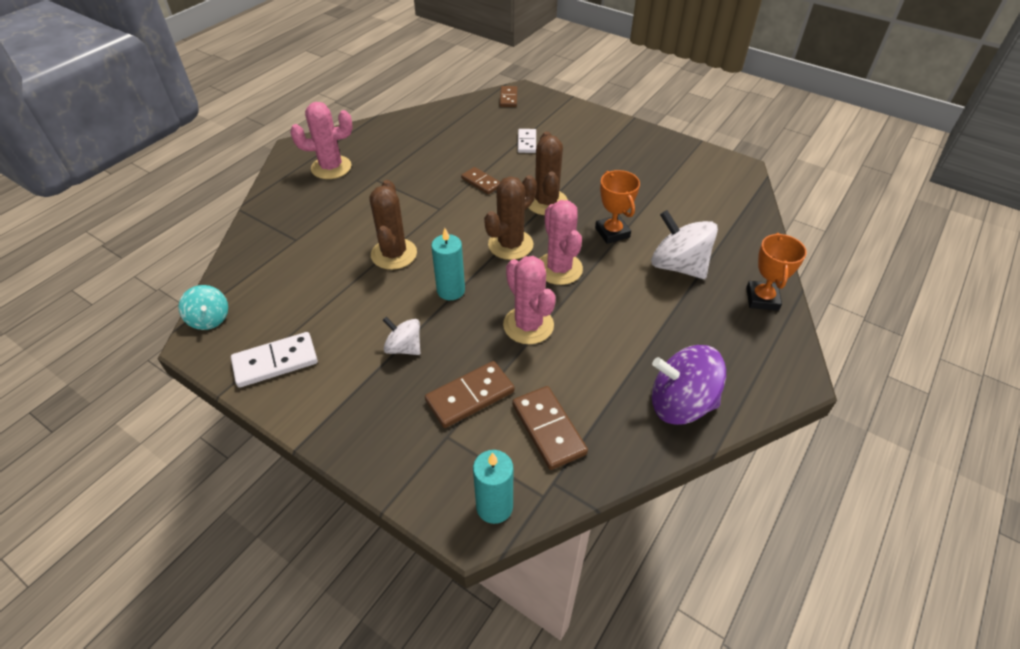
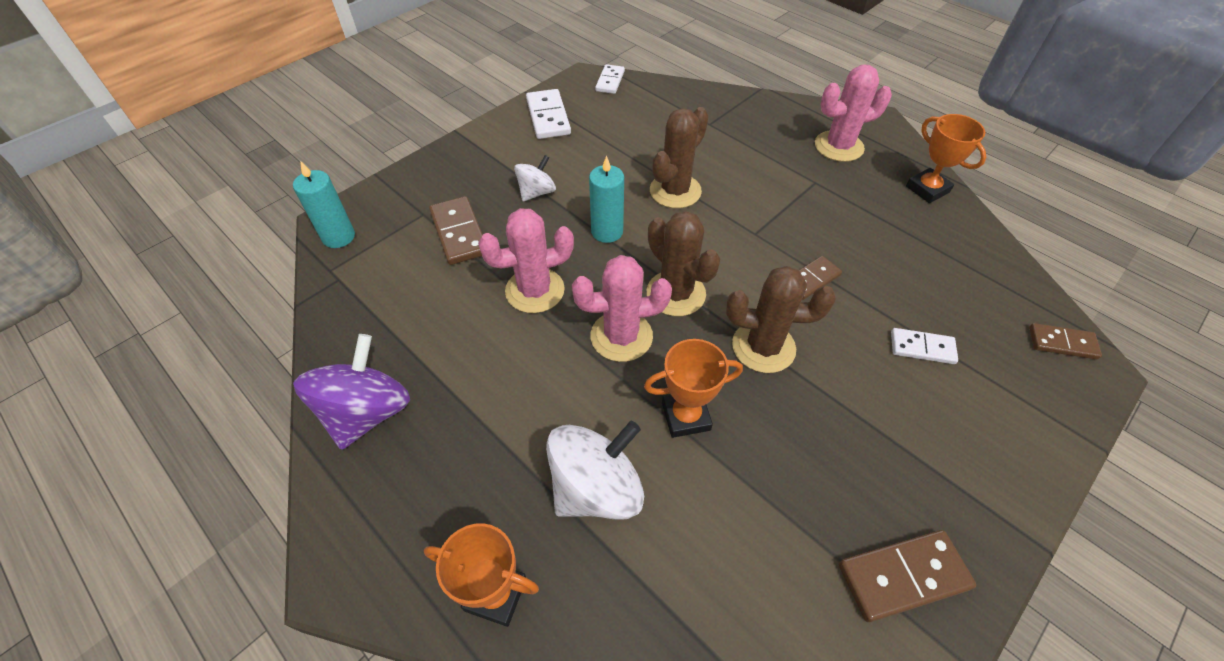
camera: 100 degrees right, 5 degrees up
(209, 319) = (610, 81): turquoise spinning top -> white domino
(331, 167) = (839, 146): pink cactus -> pink cactus turned 75 degrees clockwise
(381, 131) = (927, 189): none -> orange trophy
(394, 254) = (675, 191): brown cactus -> brown cactus turned 60 degrees counterclockwise
(548, 429) = (394, 285): brown domino -> brown domino (903, 577)

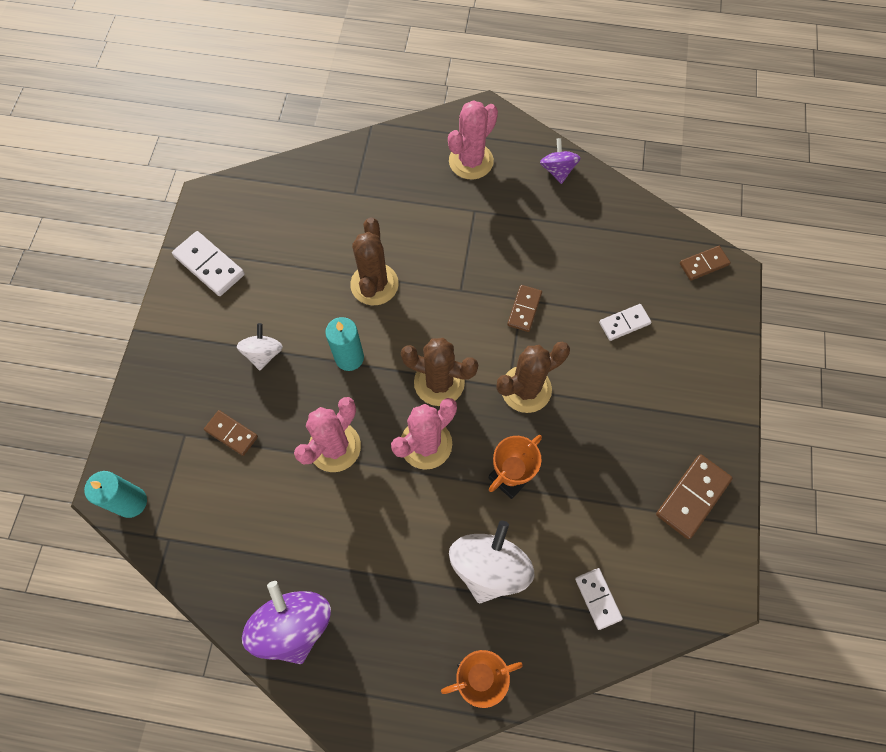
camera: 35 degrees left, 15 degrees up
(459, 233) = (231, 433): brown domino -> brown domino, size x0.65
(610, 81) = (233, 190): white domino -> white domino (598, 598)
(927, 189) = (557, 170): orange trophy -> purple spinning top

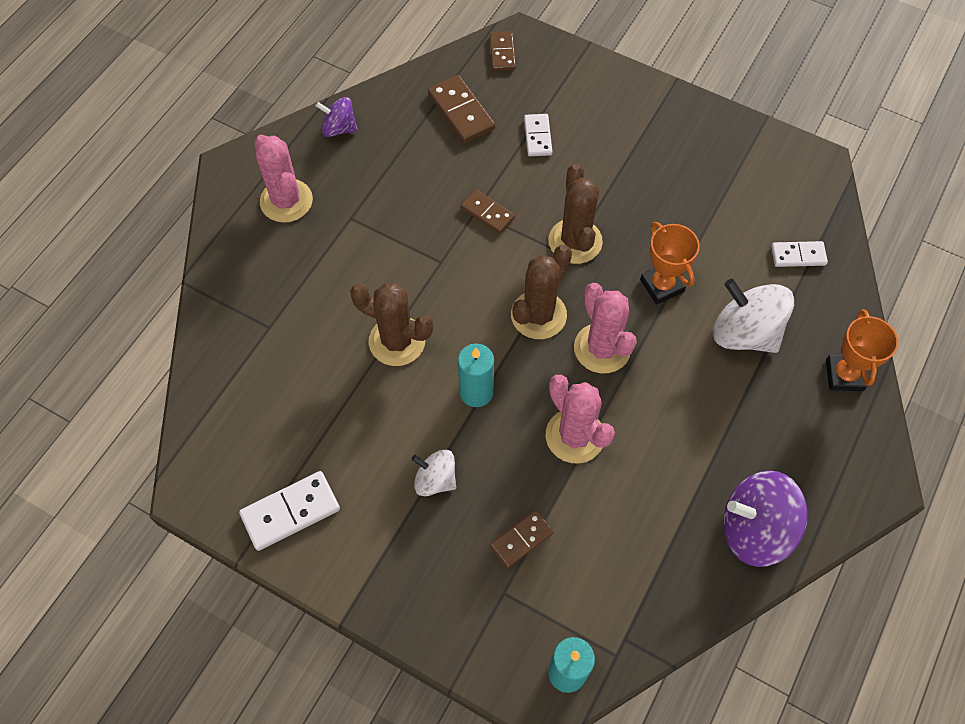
camera: 70 degrees left, 5 degrees down
(692, 497) = (727, 150): brown domino -> brown domino (461, 111)

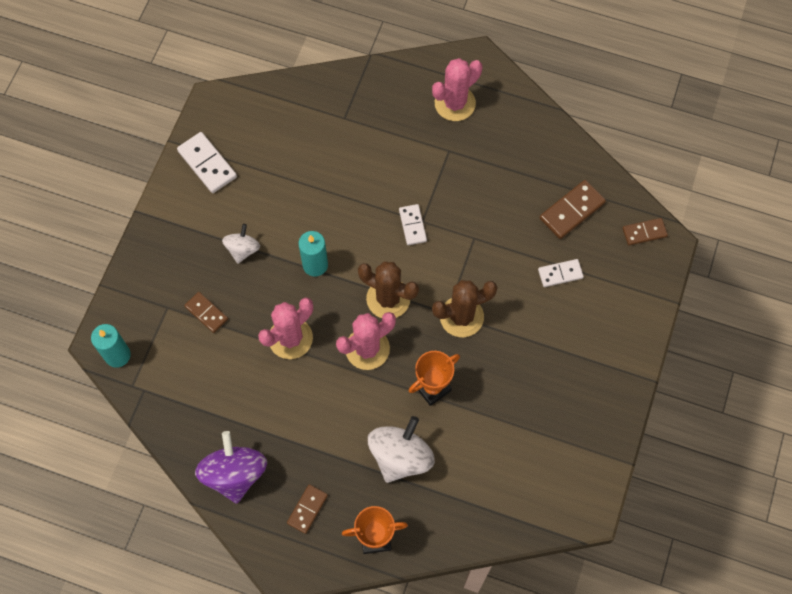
camera: 80 degrees right, 5 degrees up
(339, 128) = (532, 124): purple spinning top -> none
(397, 341) = (348, 204): brown cactus -> none
(487, 213) = (474, 247): brown domino -> brown domino (307, 509)
(798, 255) = (484, 496): white domino -> white domino (412, 225)

